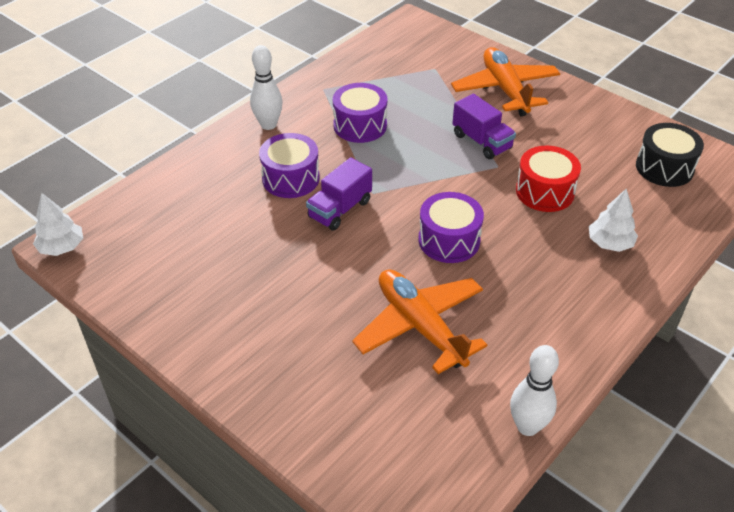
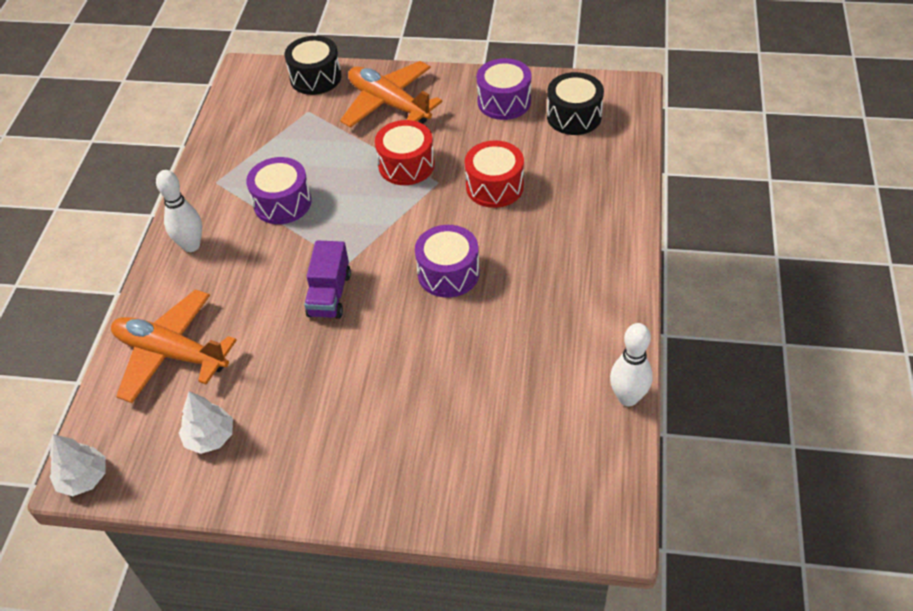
camera: 30 degrees left, 5 degrees up
(291, 178) = (258, 288): purple drum -> purple drum (504, 102)
(420, 326) = (483, 363): orange plane -> orange plane (171, 353)
(461, 47) = (315, 77): none -> black drum
(482, 141) = (406, 165): purple truck -> red drum
(609, 243) = (579, 207): white tree -> white tree (210, 437)

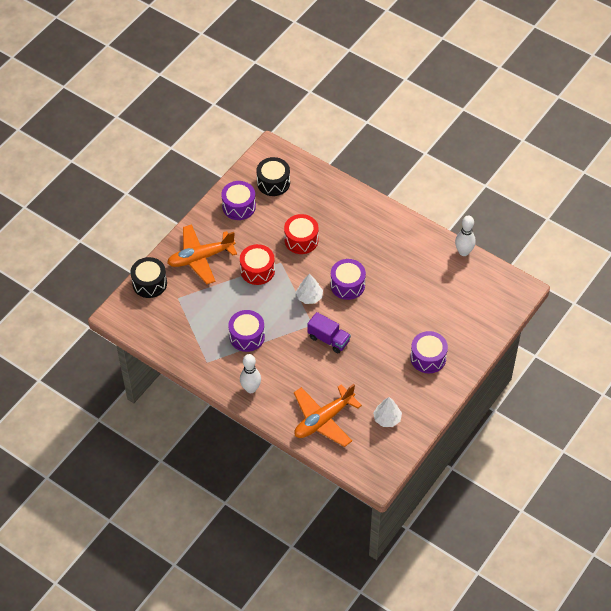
camera: 65 degrees left, 5 degrees up
(83, 478) = (379, 477): white tree -> white tree (309, 297)
(366, 442) = (428, 358): none -> purple drum

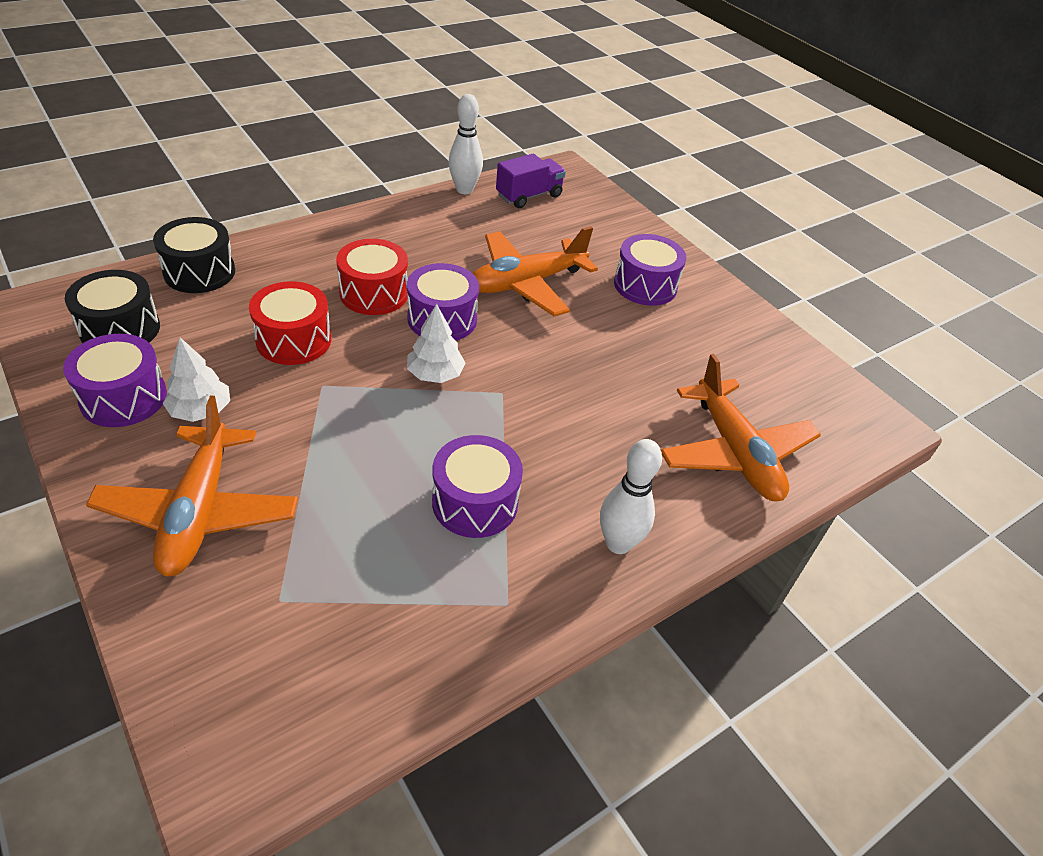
camera: 75 degrees left, 10 degrees down
(149, 283) = (185, 650): black drum -> black drum (199, 272)
(257, 270) = (314, 426): red drum -> red drum (374, 293)
(328, 339) = (549, 382): purple truck -> purple truck (529, 196)
(387, 418) = (754, 369): white tree -> white tree (201, 410)
(396, 307) = (526, 283): none -> orange plane

